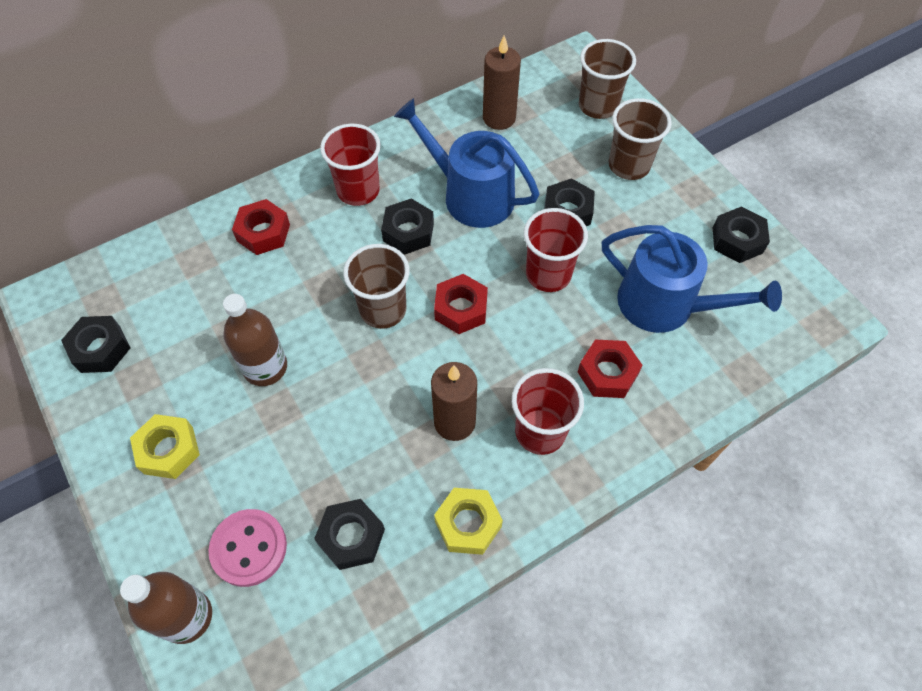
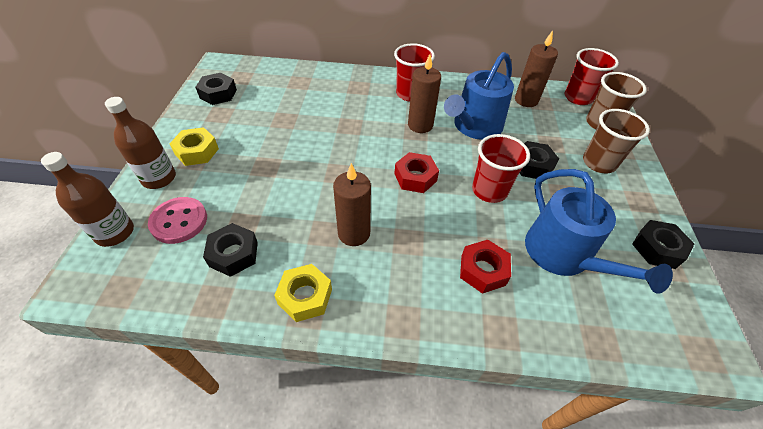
camera: 35 degrees right, 10 degrees down
(263, 232) = (342, 87): red nut -> none
(265, 367) = (281, 143): brown bottle -> brown bottle (159, 178)
(383, 310) = (369, 153): brown cup -> none
(408, 232) = (420, 125): black nut -> brown candle
(471, 195) = (474, 127): blue watering can -> blue watering can turned 120 degrees counterclockwise
(540, 431) = (403, 275): red cup -> red cup (578, 98)

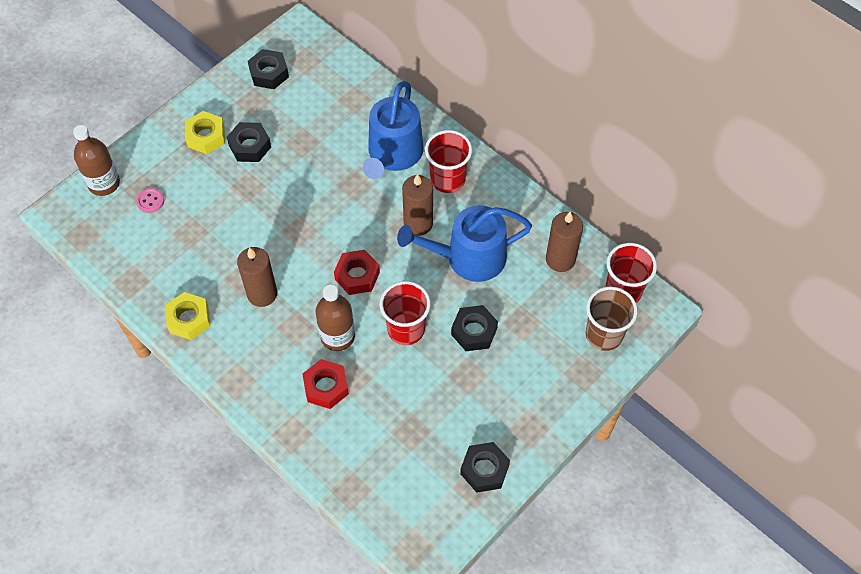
camera: 40 degrees right, 10 degrees up
(159, 178) = (161, 148): brown bottle -> brown bottle (337, 336)
(179, 221) = (150, 201): pink button -> pink button, size x0.57
(234, 254) = (168, 254): black nut -> black nut (250, 146)
(563, 255) = (400, 420): blue watering can -> blue watering can (393, 154)
(599, 163) = (541, 371): brown cup -> none

